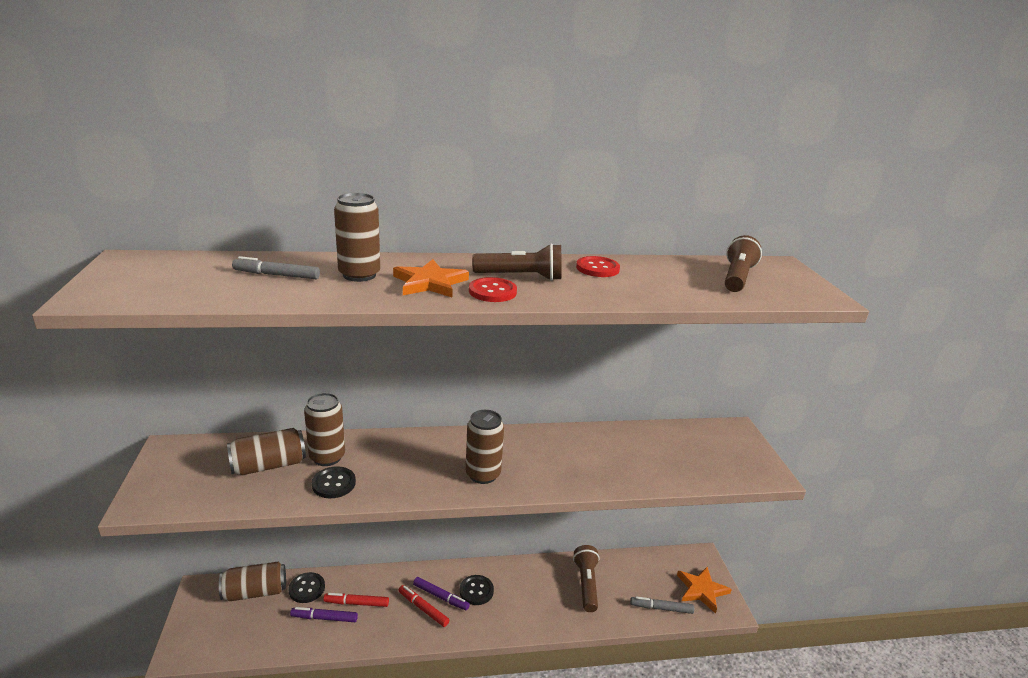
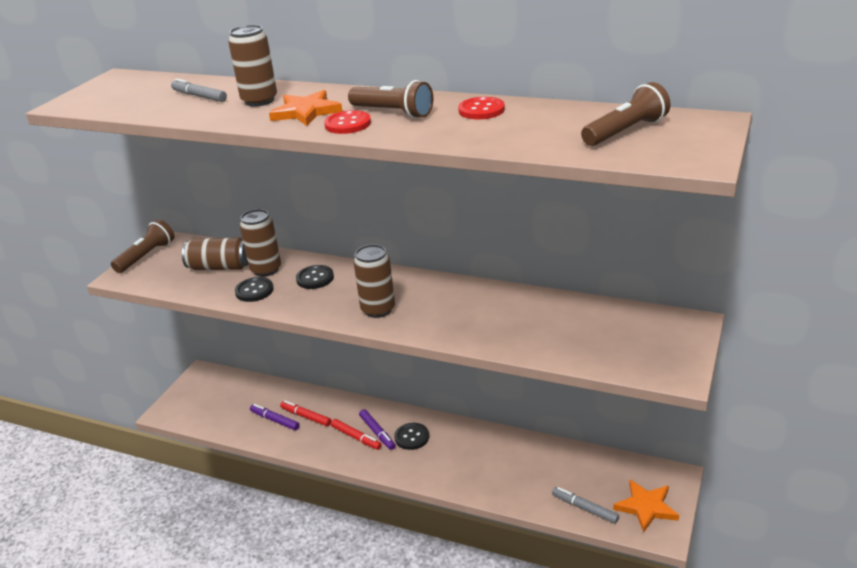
camera: 35 degrees right, 5 degrees up
(255, 592) = (237, 385): brown can -> none
(307, 588) = (275, 394): black button -> black button (315, 278)
(423, 609) = (356, 437): red marker -> red marker turned 150 degrees clockwise
(586, 584) = (522, 463): brown flashlight -> brown flashlight (146, 256)

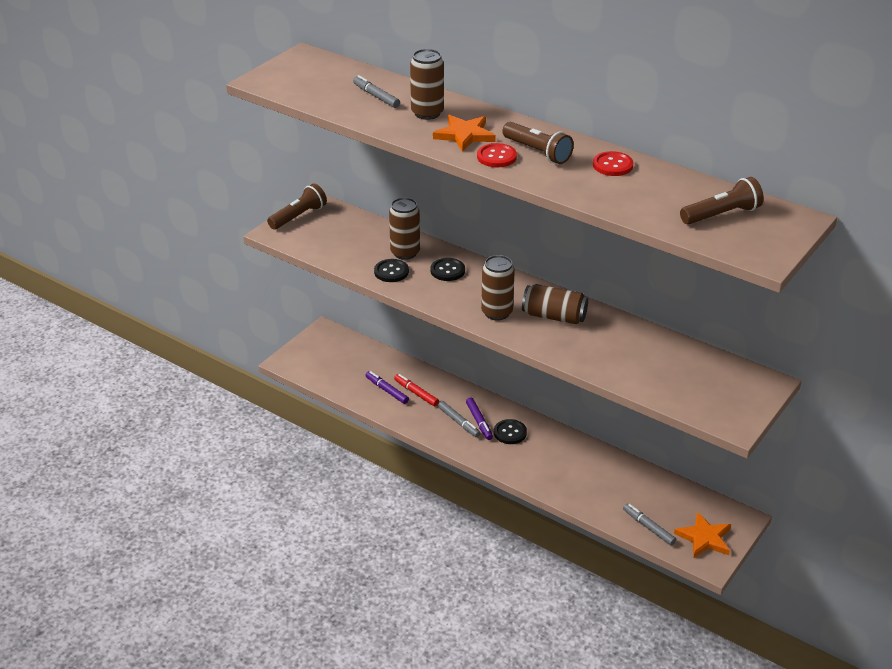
camera: 10 degrees right, 5 degrees up
(219, 267) = (363, 241): brown can -> brown can (554, 316)
(356, 437) = (458, 422): red marker -> grey marker

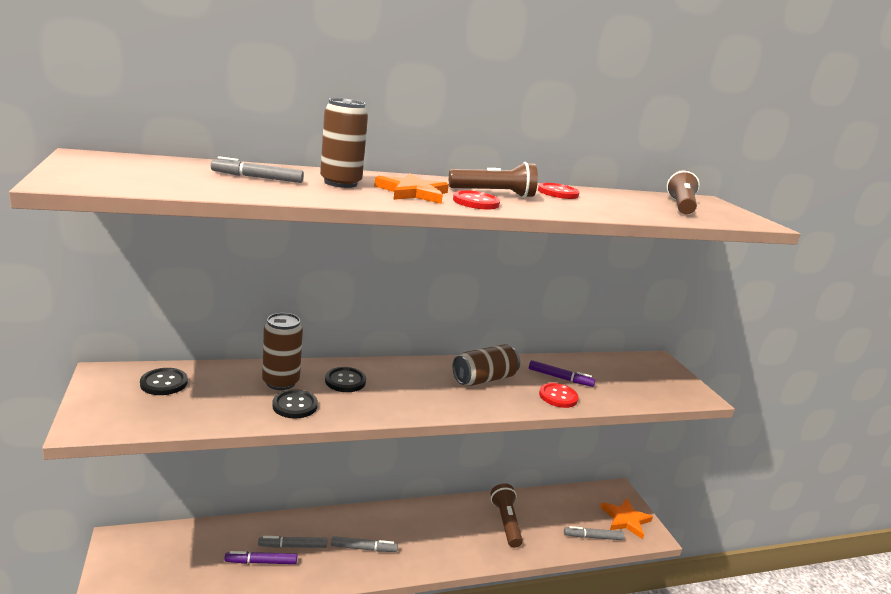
camera: 55 degrees left, 15 degrees down
(298, 216) = (100, 395): brown flashlight -> brown flashlight (505, 522)
(416, 393) = (293, 546): red marker -> grey marker
(479, 422) = (379, 536): purple marker -> purple marker (560, 378)
(497, 312) = (442, 397): brown can -> none
(510, 433) = (414, 529): black button -> black button (164, 383)
(590, 357) = (558, 396): none -> red button

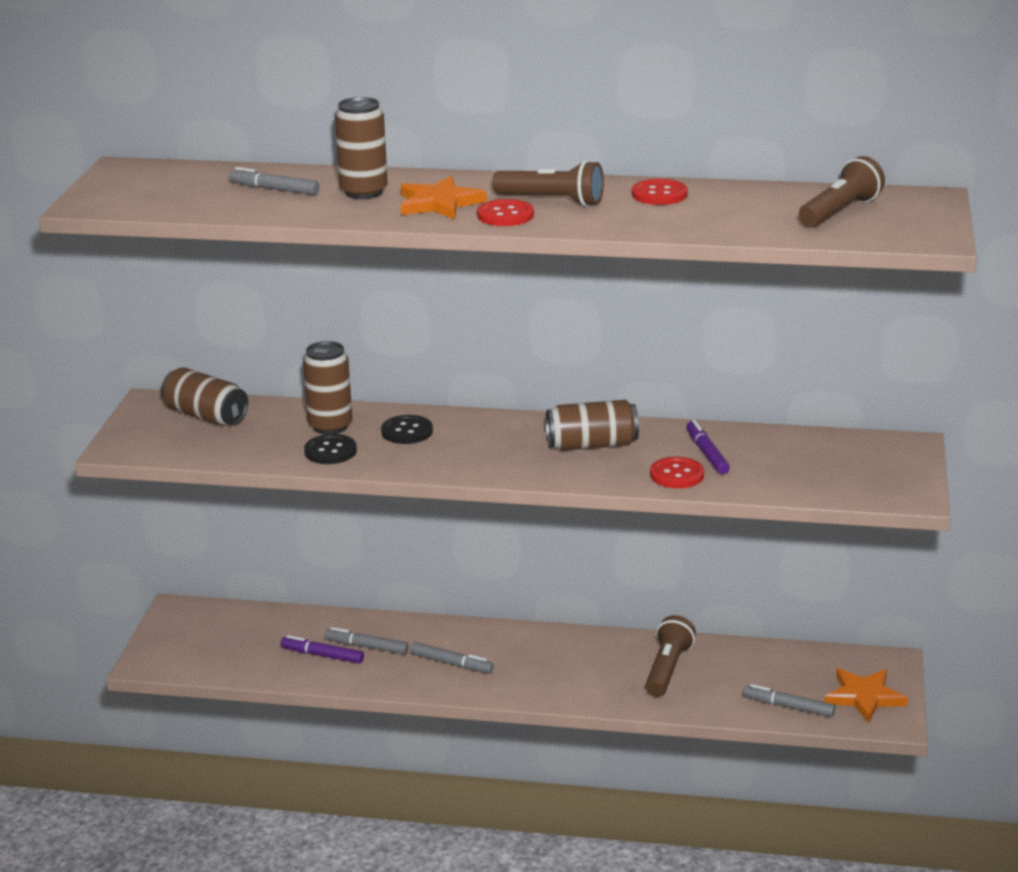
camera: 30 degrees right, 5 degrees up
(164, 383) = (206, 416): black button -> brown can
(560, 378) = (706, 453): purple marker -> purple marker turned 150 degrees counterclockwise

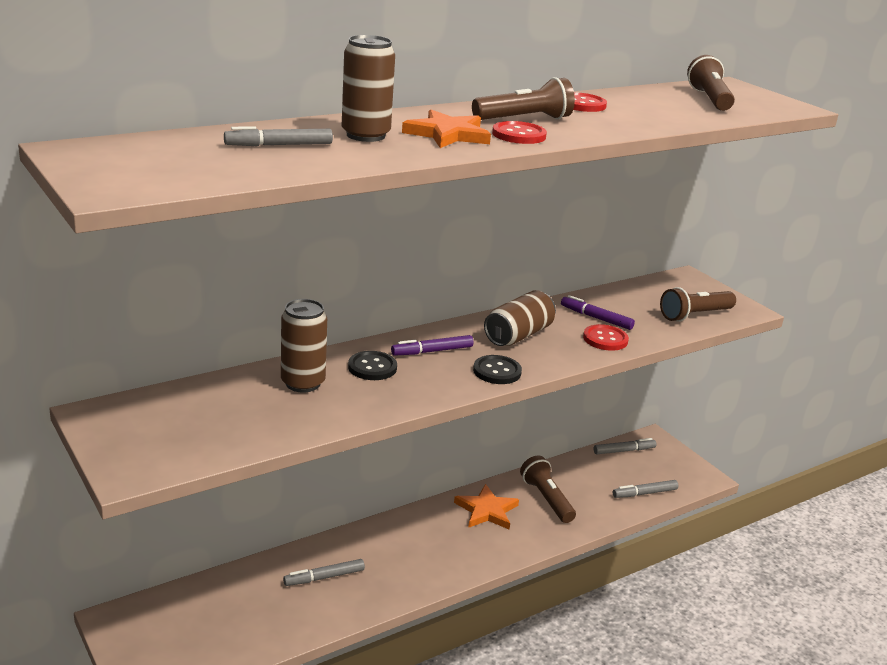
camera: 45 degrees left, 0 degrees up
(206, 416) = (173, 410): brown can -> none
(322, 655) = (298, 602): purple marker -> purple marker (432, 351)
(330, 451) = (338, 405): black button -> black button (497, 371)
(451, 663) = (405, 561): grey marker -> grey marker (623, 451)
(831, 483) = (695, 315): none -> brown flashlight
(864, 697) = (671, 468): orange star -> orange star (487, 510)

